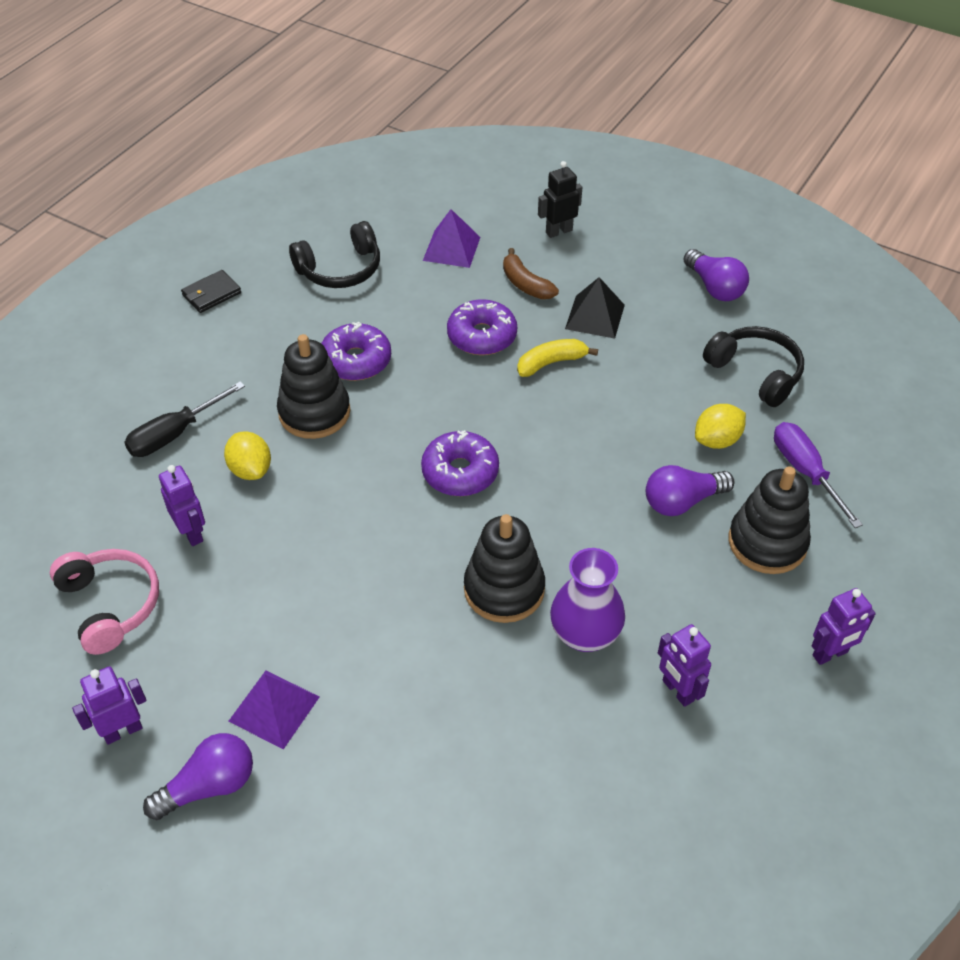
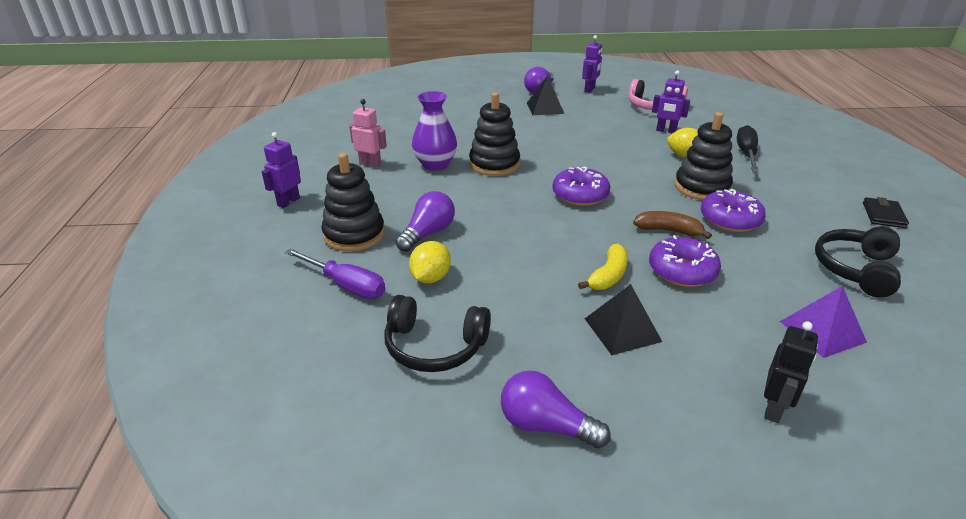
camera: 145 degrees right, 15 degrees down
(274, 709) = (545, 108): purple pyramid -> black pyramid
(525, 284) = (715, 330): brown banana -> brown banana (668, 231)
(677, 691) = (370, 164): purple robot -> pink robot

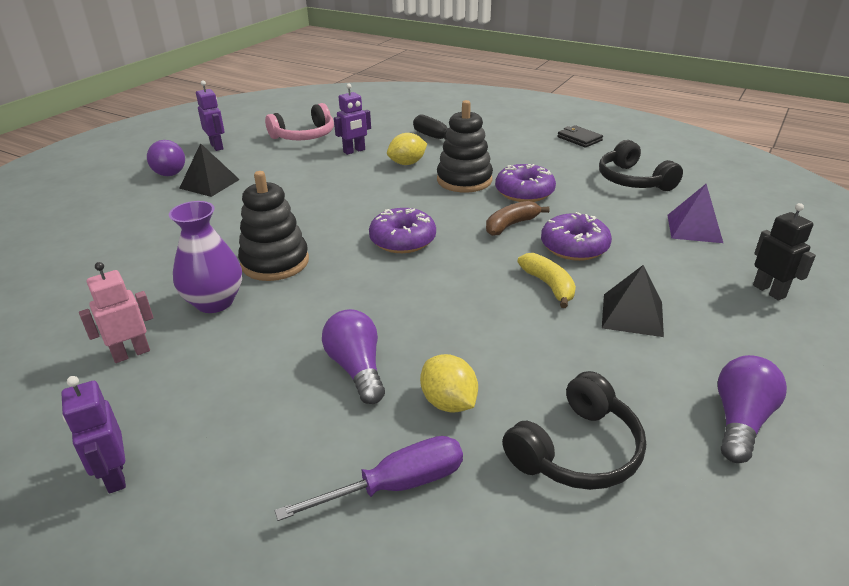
camera: 55 degrees left, 0 degrees up
(354, 234) = (287, 434): black stacking toy -> none
(546, 425) = (740, 420): purple light bulb -> purple light bulb turned 150 degrees clockwise

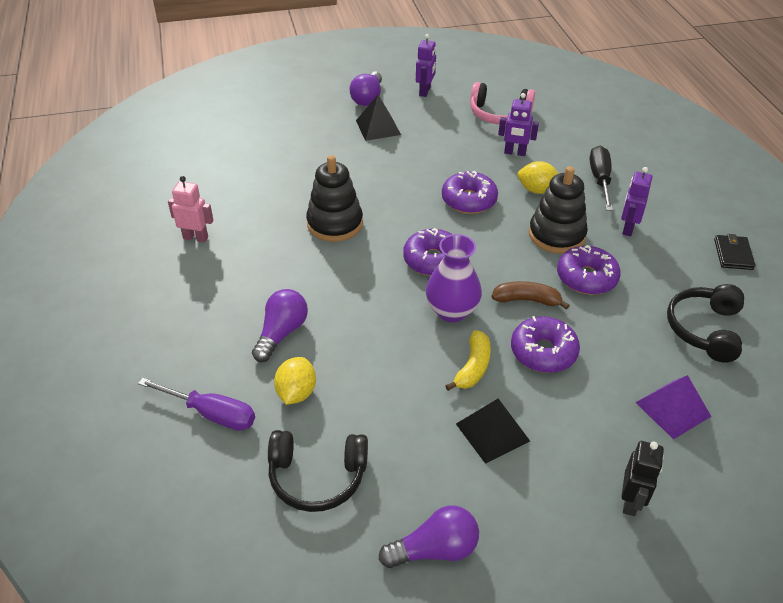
camera: 45 degrees right, 10 degrees up
(114, 476) = (117, 305): purple robot -> purple robot (627, 228)
(214, 302) = (269, 231): purple vase -> purple vase (452, 311)
(367, 192) = (469, 200): none -> purple donut

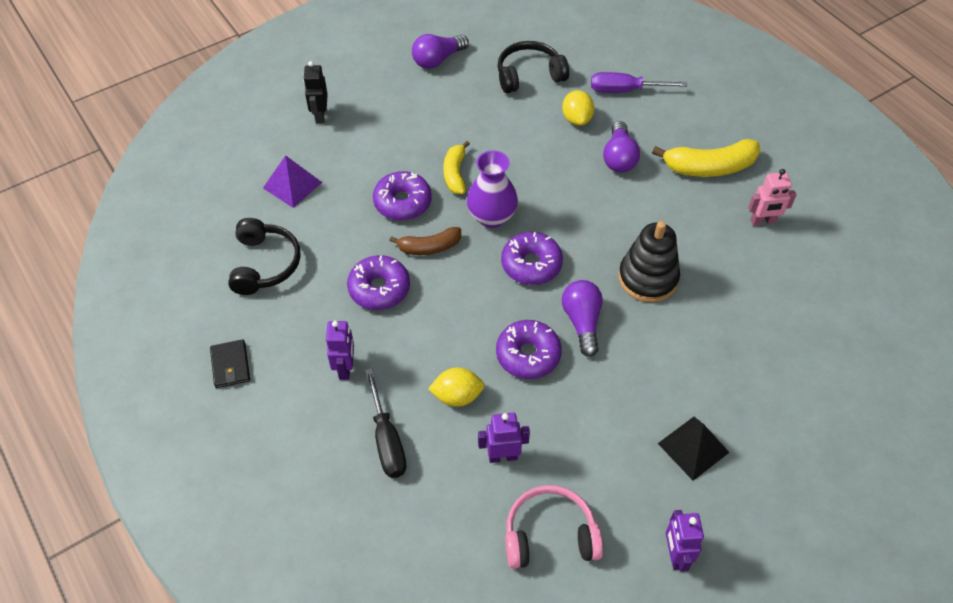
camera: 160 degrees right, 10 degrees up
(198, 297) = (709, 167): none -> yellow banana
(368, 98) = (743, 508): purple light bulb -> purple light bulb (582, 322)
(492, 432) = (424, 132): black pyramid -> none
(556, 235) = (419, 334): black stacking toy -> none

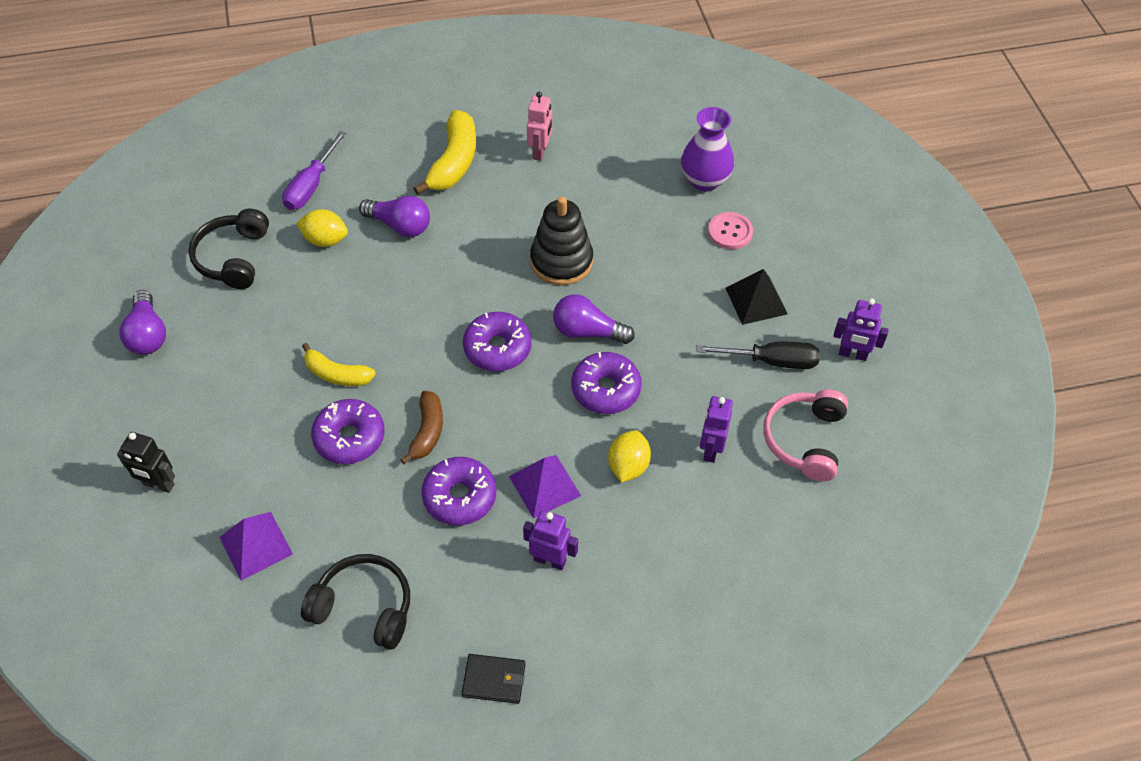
camera: 70 degrees left, 0 degrees up
(387, 440) = (654, 545): black screwdriver -> black screwdriver (771, 361)
(412, 342) = (544, 486): none -> purple pyramid
(491, 217) = (417, 361): purple vase -> purple vase (704, 180)
(765, 401) = (730, 232): none -> pink button

